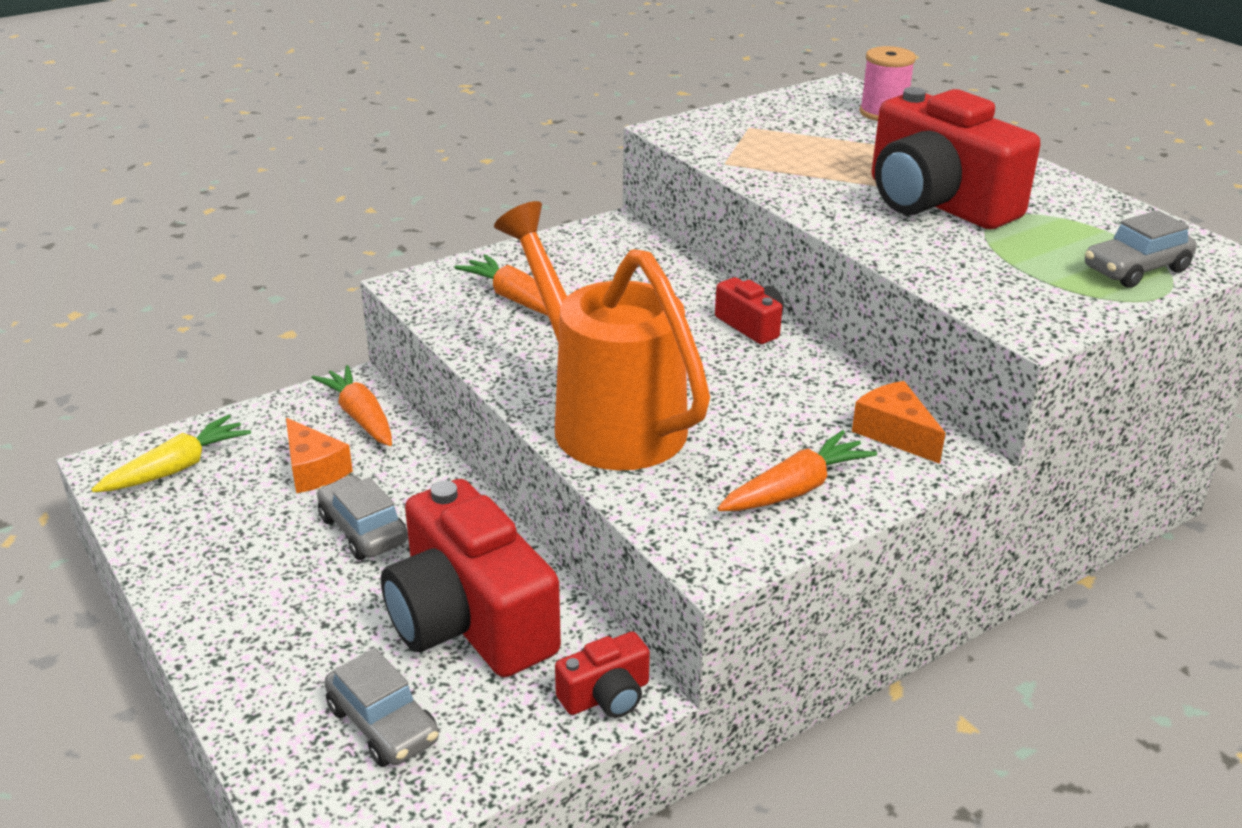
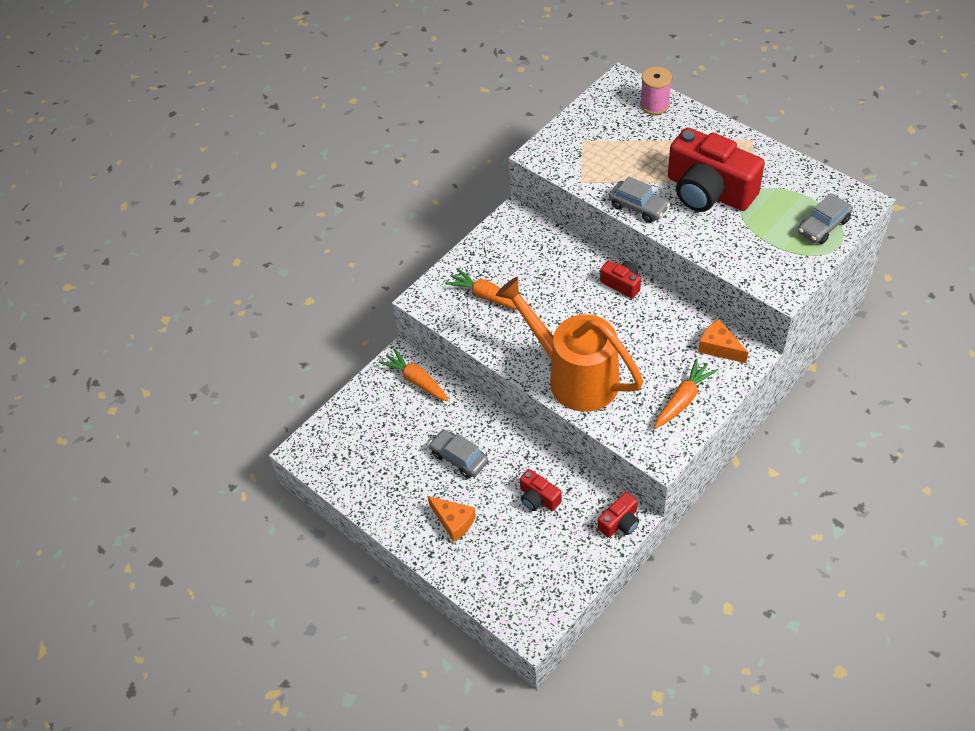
camera: 10 degrees left, 20 degrees up
(177, 468) = (338, 444): yellow carrot -> none
(314, 470) = (412, 425): orange cheese -> orange cheese (453, 521)
(383, 724) = (526, 566): grey car -> grey car (638, 207)
(469, 620) = (538, 498): red camera -> red camera, size x0.45

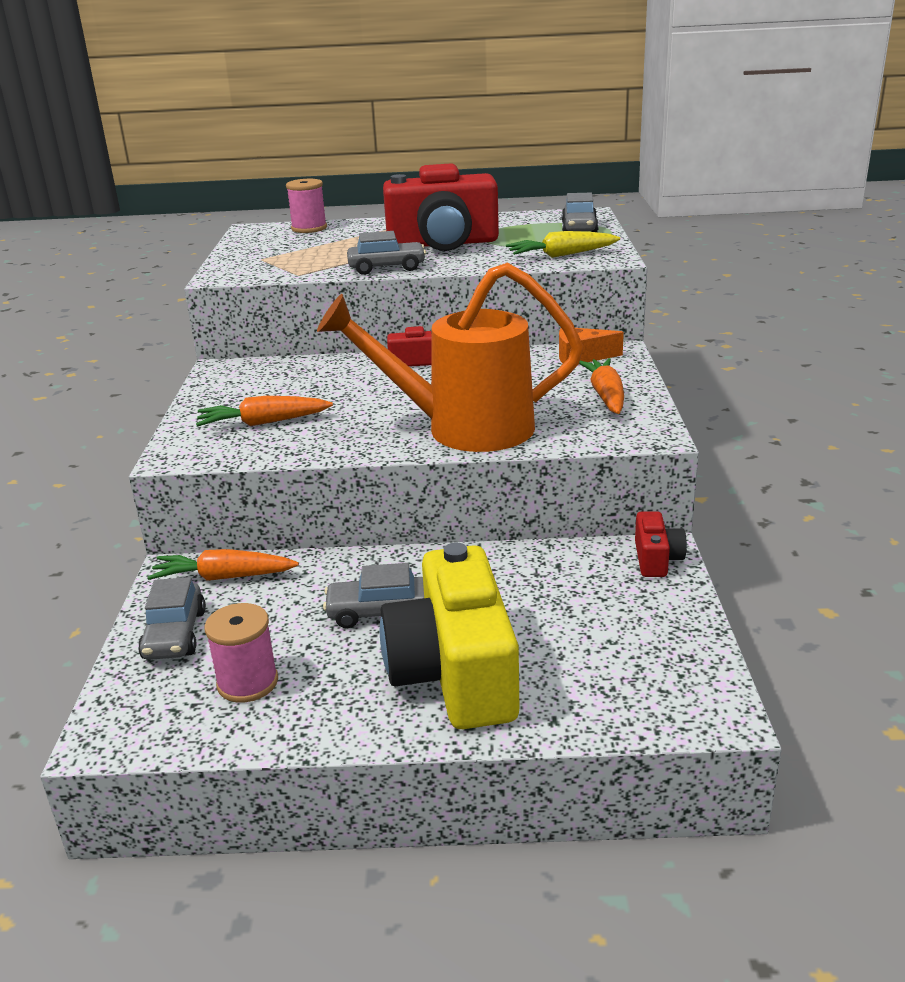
camera: 45 degrees left, 25 degrees down
(367, 407) = (175, 635): none -> grey car
(372, 461) = (247, 682): none -> pink spool
(453, 521) = (455, 673): orange cheese -> yellow camera
(538, 498) = (534, 591): red camera -> none
(759, 262) = (561, 255): none -> yellow carrot

